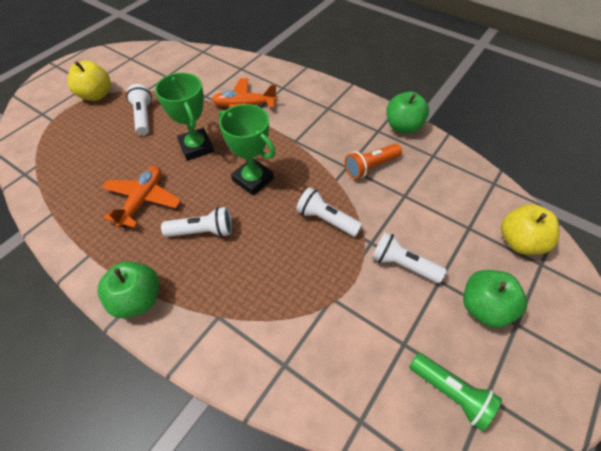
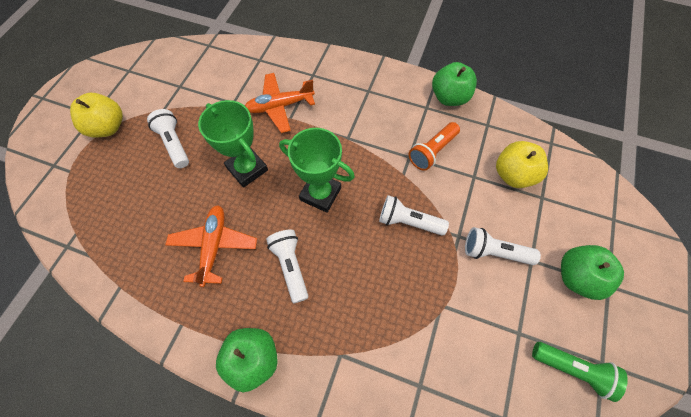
camera: 15 degrees left, 10 degrees up
(202, 231) = (290, 266): white flashlight -> white flashlight turned 90 degrees counterclockwise
(519, 242) = (590, 201): yellow apple -> yellow apple (513, 175)

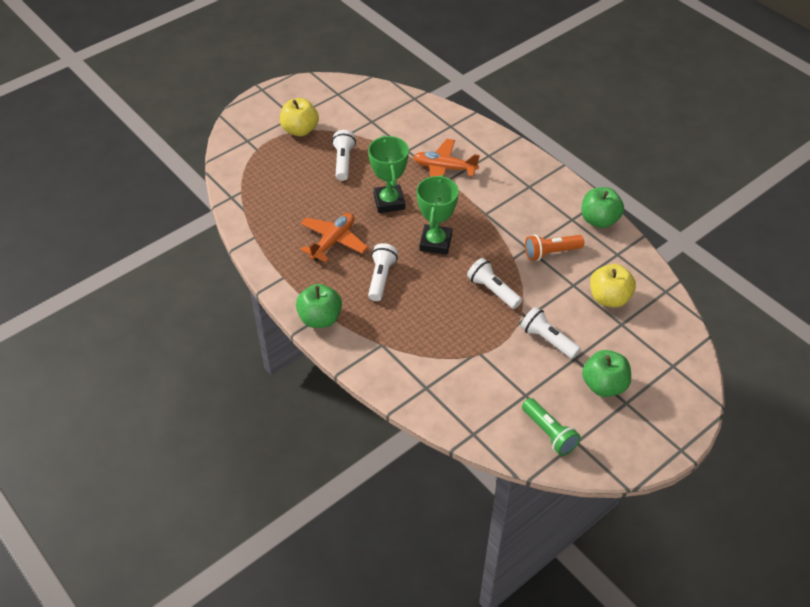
camera: 30 degrees right, 15 degrees down
(320, 194) = (435, 242): green trophy -> green trophy turned 45 degrees clockwise

